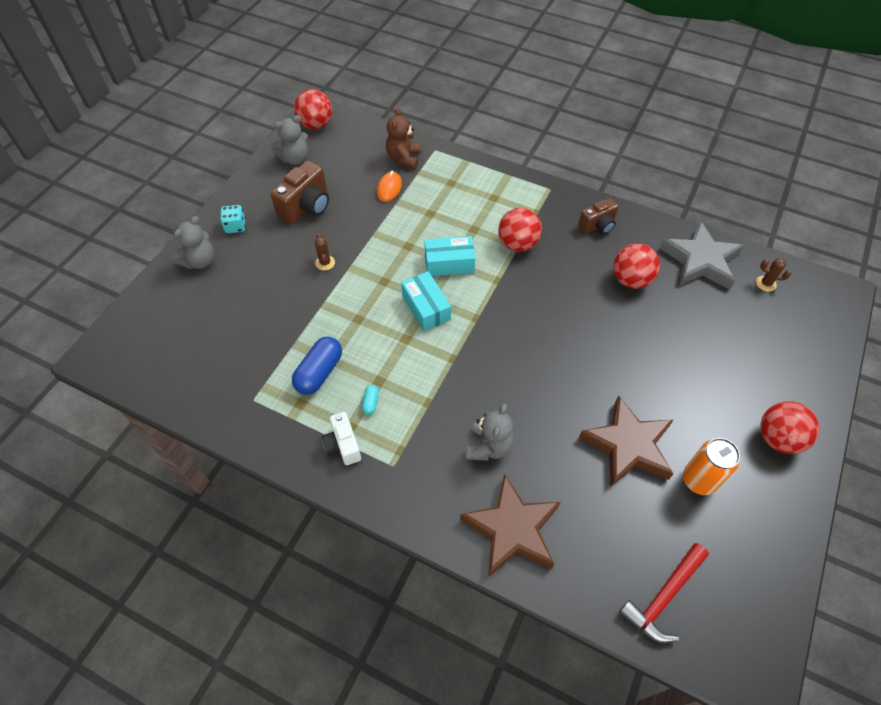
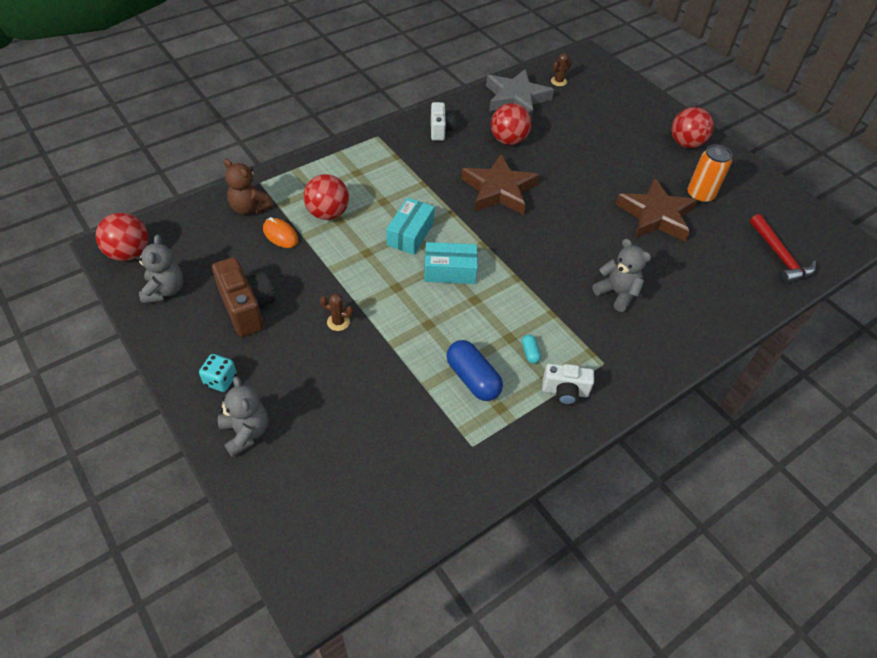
camera: 65 degrees left, 5 degrees down
(371, 402) = (530, 353): turquoise capsule -> turquoise capsule turned 45 degrees clockwise
(512, 529) = (696, 312): brown star -> brown star (499, 190)
(517, 244) = (422, 183): red ball -> red ball (328, 213)
(597, 226) = (440, 130): brown camera -> white camera

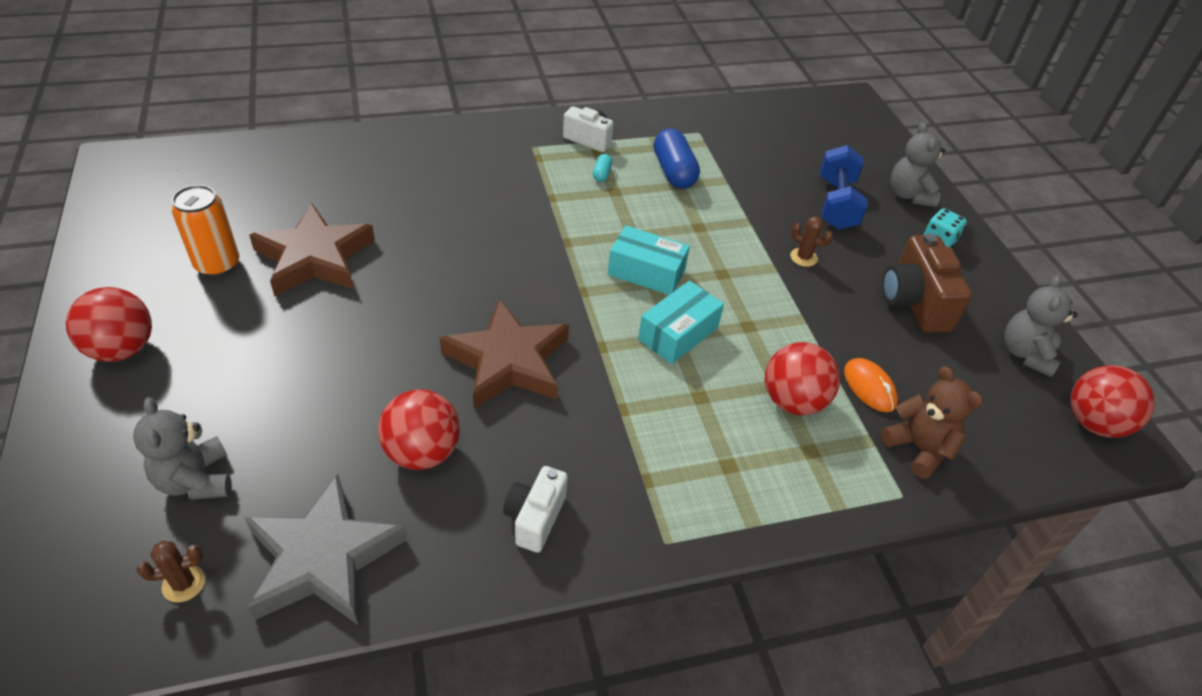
camera: 160 degrees left, 5 degrees down
(317, 393) = (836, 204): none -> blue dumbbell
(617, 293) = (460, 194): grey teddy bear -> grey teddy bear (196, 480)
(780, 256) = (223, 171): red hammer -> none

